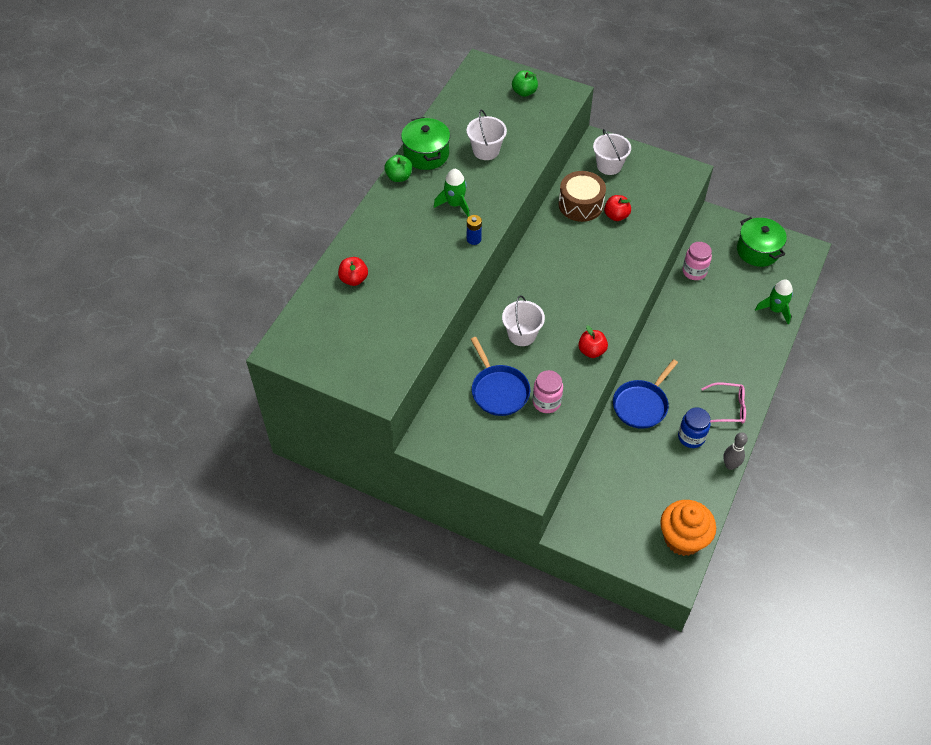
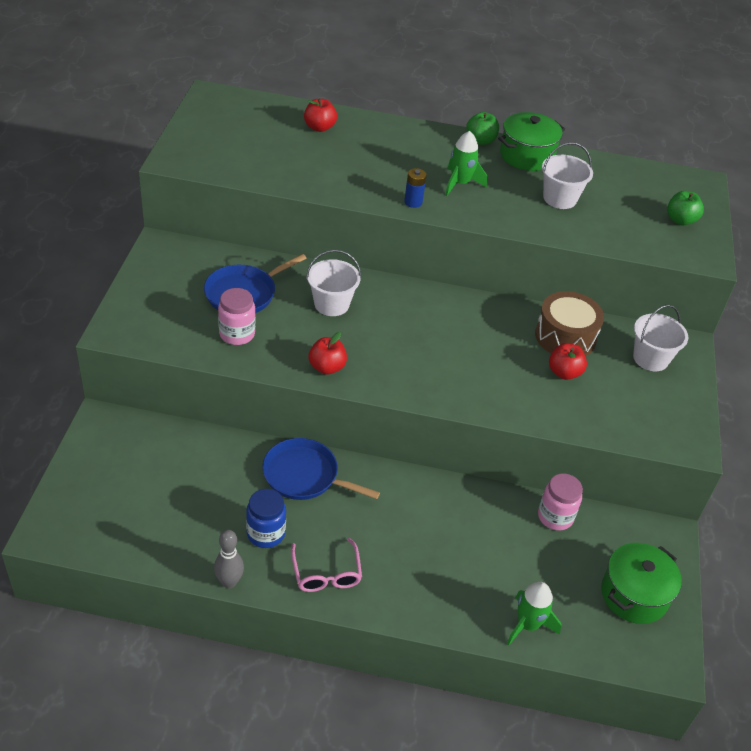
camera: 70 degrees right, 10 degrees down
(683, 539) = (104, 536): orange cupcake -> none

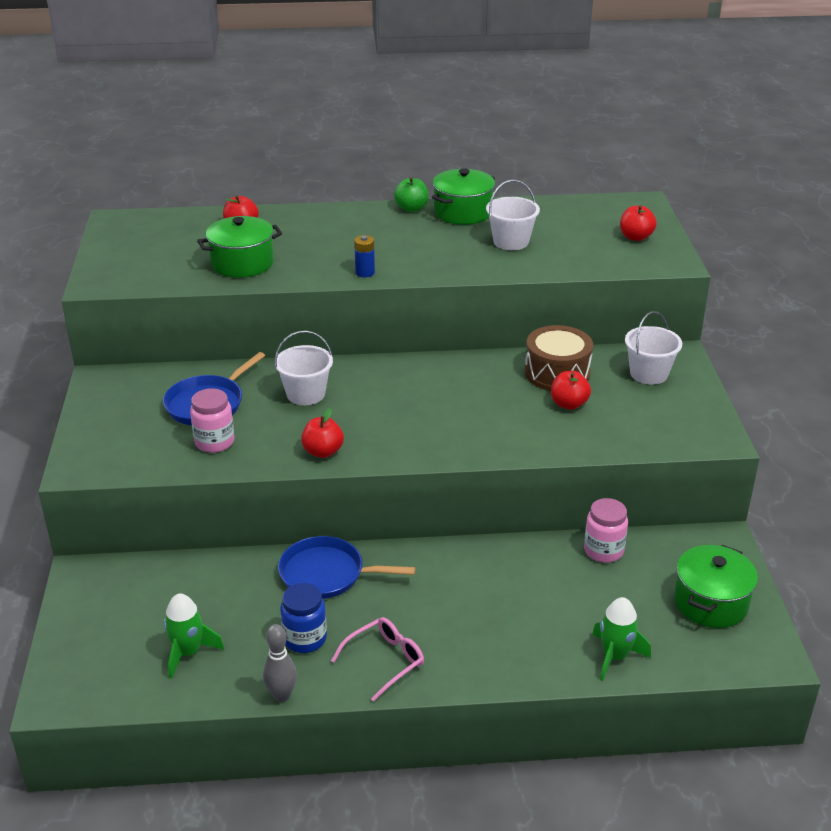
camera: 10 degrees left, 10 degrees down
(307, 167) = (242, 263): none -> green pot
(326, 573) = (385, 661): pink glasses -> pink glasses turned 105 degrees counterclockwise
(460, 183) = (406, 248): green rocket -> green rocket (188, 653)
(680, 220) = (635, 237): green apple -> red apple

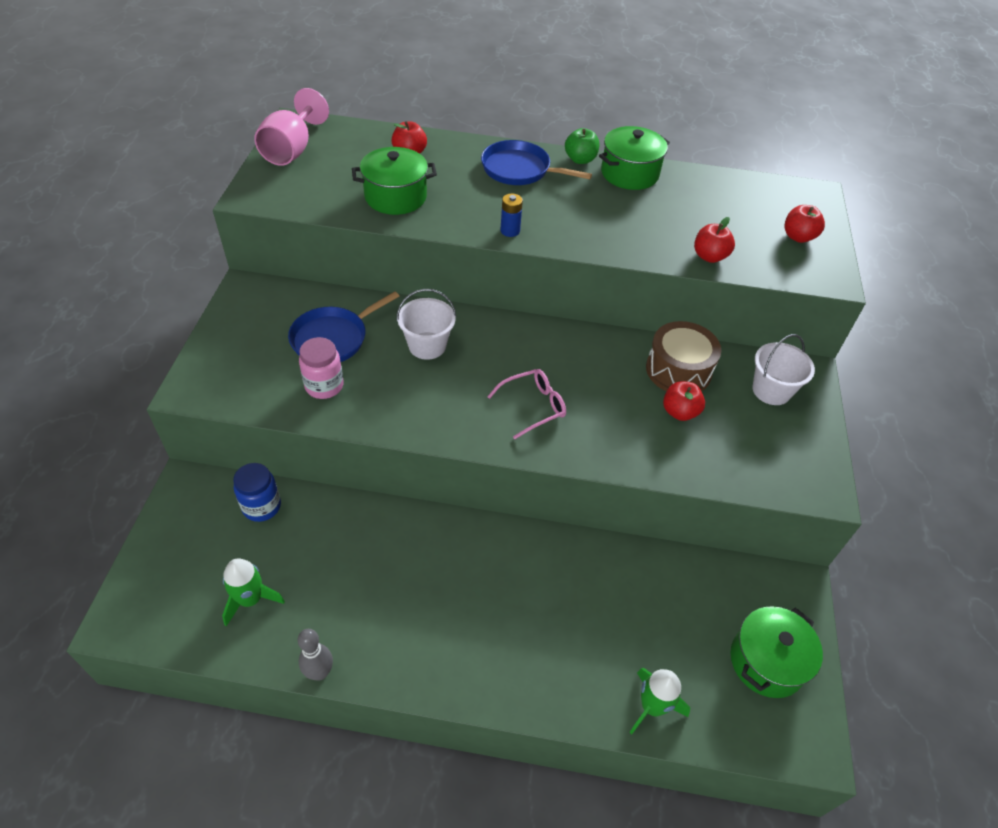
camera: 10 degrees right, 15 degrees up
(121, 242) = (291, 150): none -> pink goblet
(305, 639) = (361, 609): blue jar -> blue jar (262, 506)
(323, 452) = (422, 420): red apple -> red apple (709, 256)
(326, 574) = (403, 537): blue pan -> blue pan (519, 169)
(385, 661) = (427, 655): pink glasses -> pink glasses (533, 406)
(511, 242) = (667, 219): white bucket -> none
(603, 551) = (675, 571): pink jar -> none

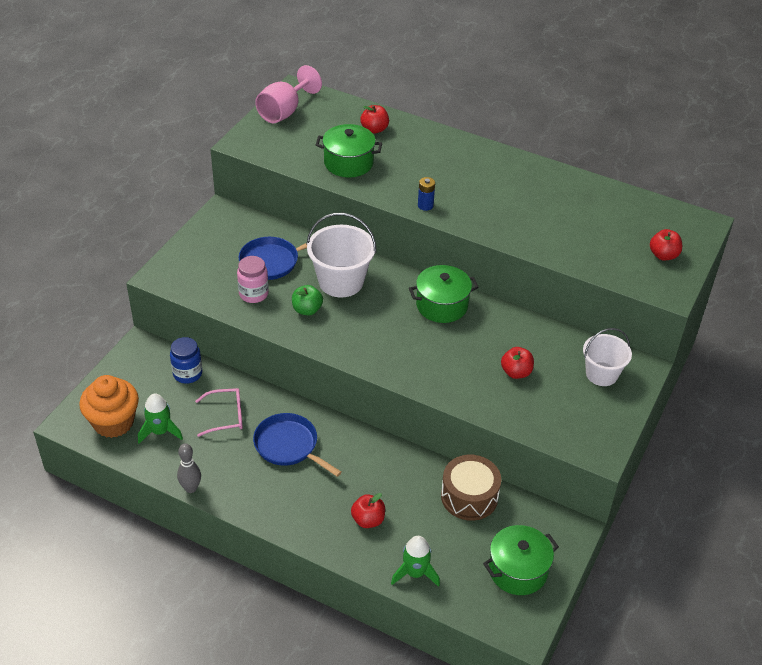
camera: 20 degrees right, 5 degrees down
(181, 604) = (113, 422): none -> orange cupcake
(427, 346) = (341, 282): white bucket -> white bucket, size x1.50
(519, 169) = (457, 158): blue pan -> blue pan (288, 445)
(533, 406) = (402, 342): pink glasses -> pink glasses (226, 416)
(580, 159) = (512, 158): green apple -> green apple (307, 310)
(629, 173) = (548, 177): green pot -> green pot (442, 305)
(678, 370) = (532, 342): brown drum -> brown drum (469, 496)
(709, 256) = (576, 256): red apple -> red apple (368, 520)

